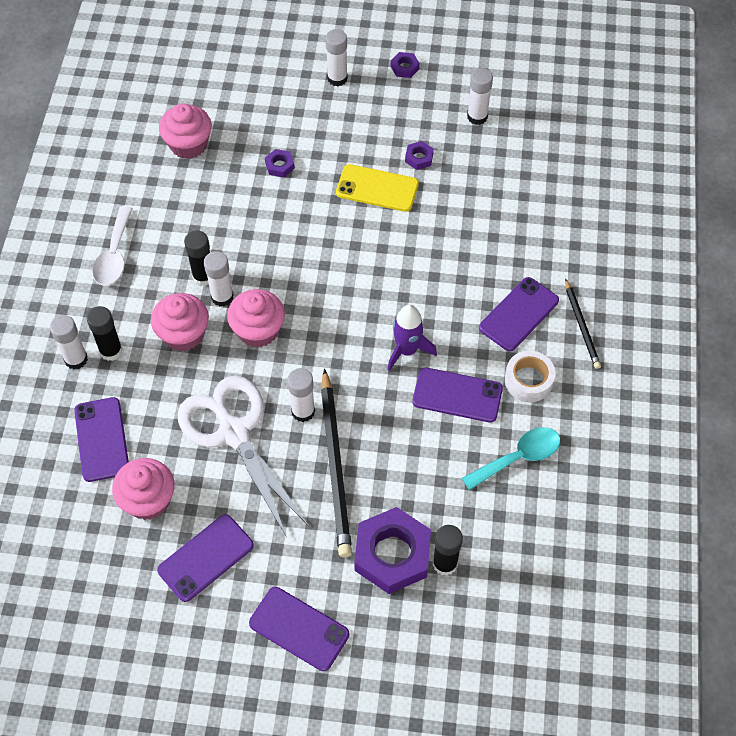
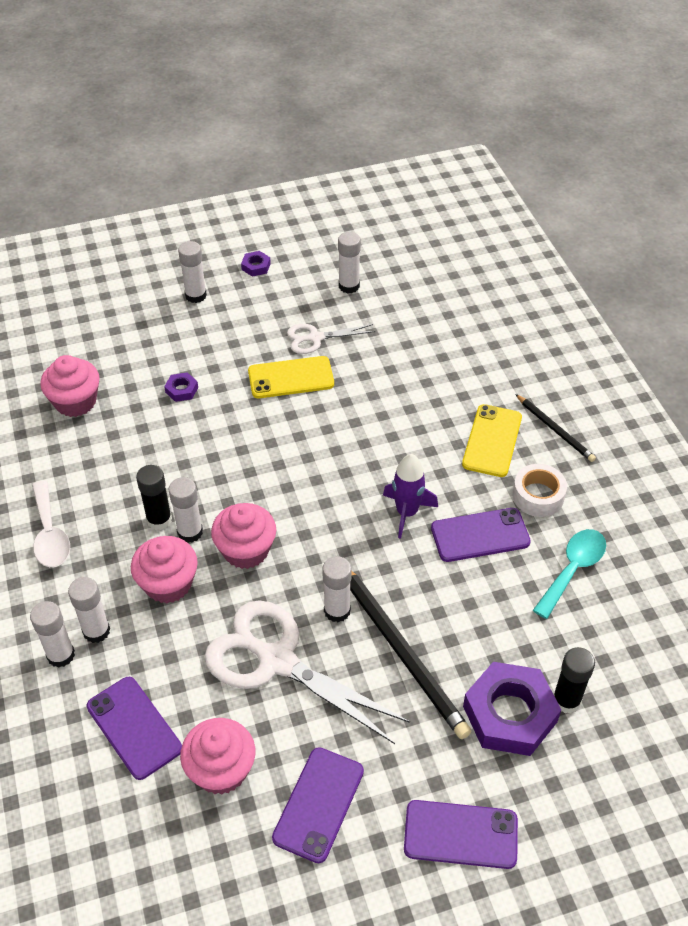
camera: 25 degrees left, 10 degrees down
(111, 351) = (96, 631): black glue stick -> white glue stick
(419, 158) = (315, 338): purple nut -> white scissors
(519, 314) = (492, 441): purple phone -> yellow phone

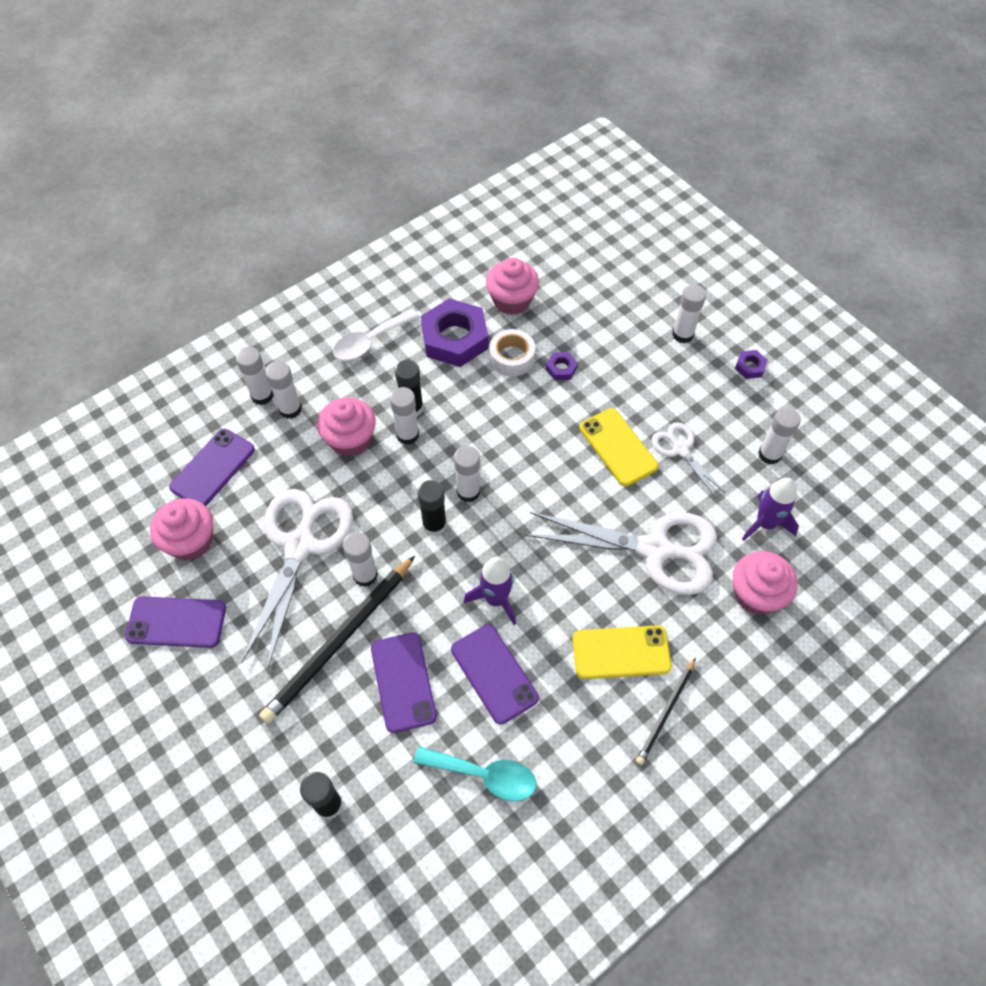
camera: 70 degrees right, 10 degrees up
(246, 550) = (404, 482): pink cupcake -> pink cupcake (756, 594)
(282, 501) = (468, 492): none -> white glue stick
(307, 538) = (434, 525): none -> black glue stick
(405, 387) = (655, 550): none -> white scissors
(412, 312) = (765, 523): none -> purple rocket
(460, 834) = (172, 743): purple phone -> purple phone (403, 682)
(509, 714) = (300, 754): purple nut -> purple nut (454, 338)
(538, 496) = (566, 717): white tape -> white tape (512, 358)

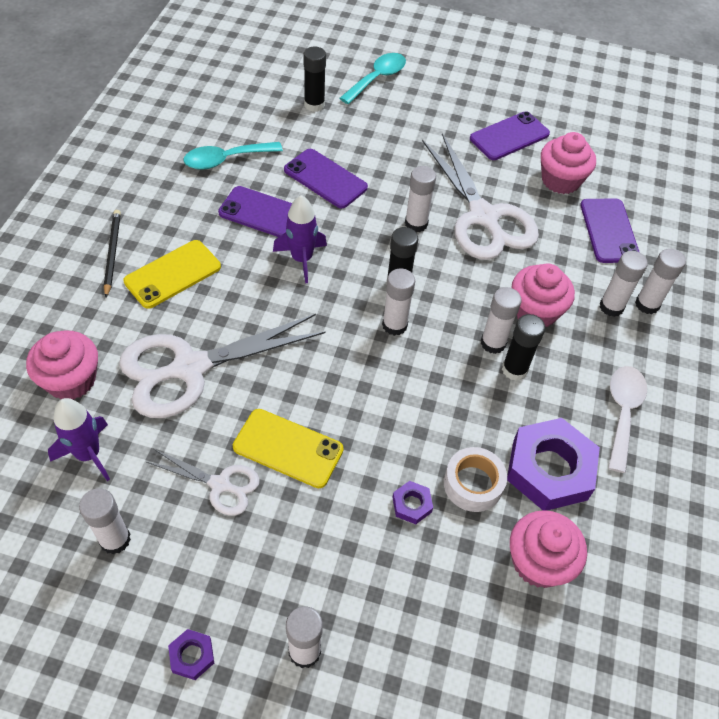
camera: 140 degrees right, 5 degrees down
(222, 804) = (377, 78): none -> turquoise spoon
(339, 641) = (392, 178): black pencil -> none

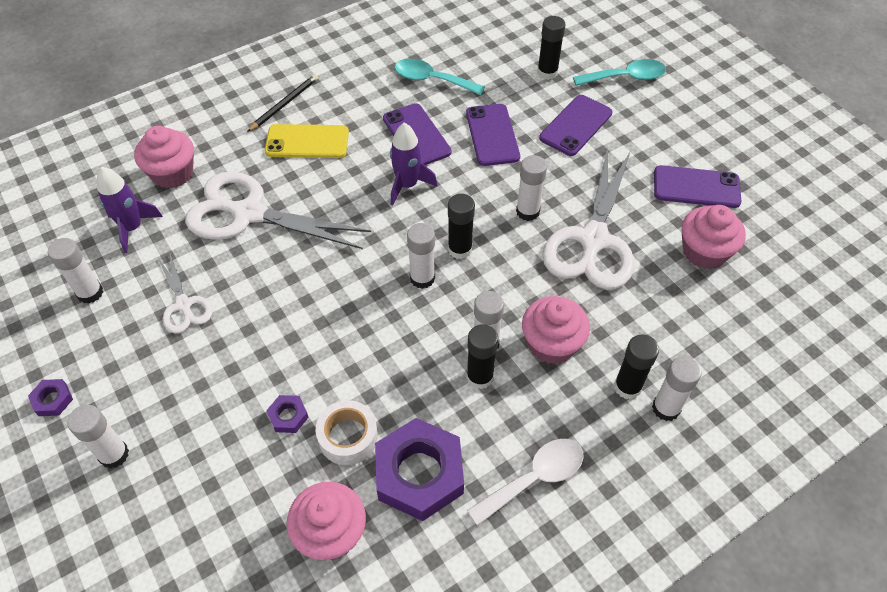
camera: 45 degrees right, 0 degrees up
(288, 448) = (251, 313): yellow phone -> none
(609, 231) = (702, 322): purple phone -> purple phone (576, 125)
(611, 307) = (627, 387): white glue stick -> black glue stick

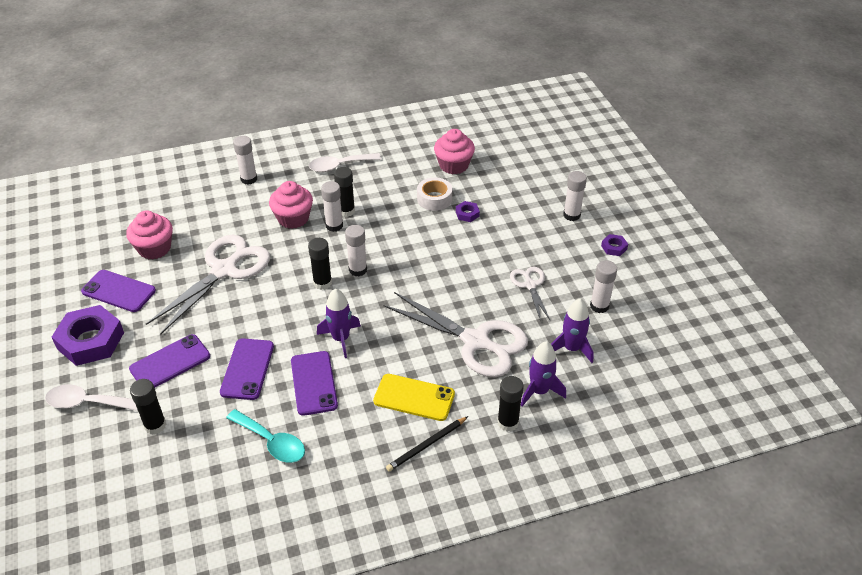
camera: 165 degrees left, 10 degrees down
(172, 173) = (539, 391): pink cupcake -> purple rocket
(419, 473) = (400, 178): purple nut -> purple nut (90, 340)
(527, 211) = (258, 299): white glue stick -> none
(626, 77) = (86, 403): turquoise spoon -> white spoon
(627, 387) = (263, 191): black glue stick -> black glue stick (508, 422)

